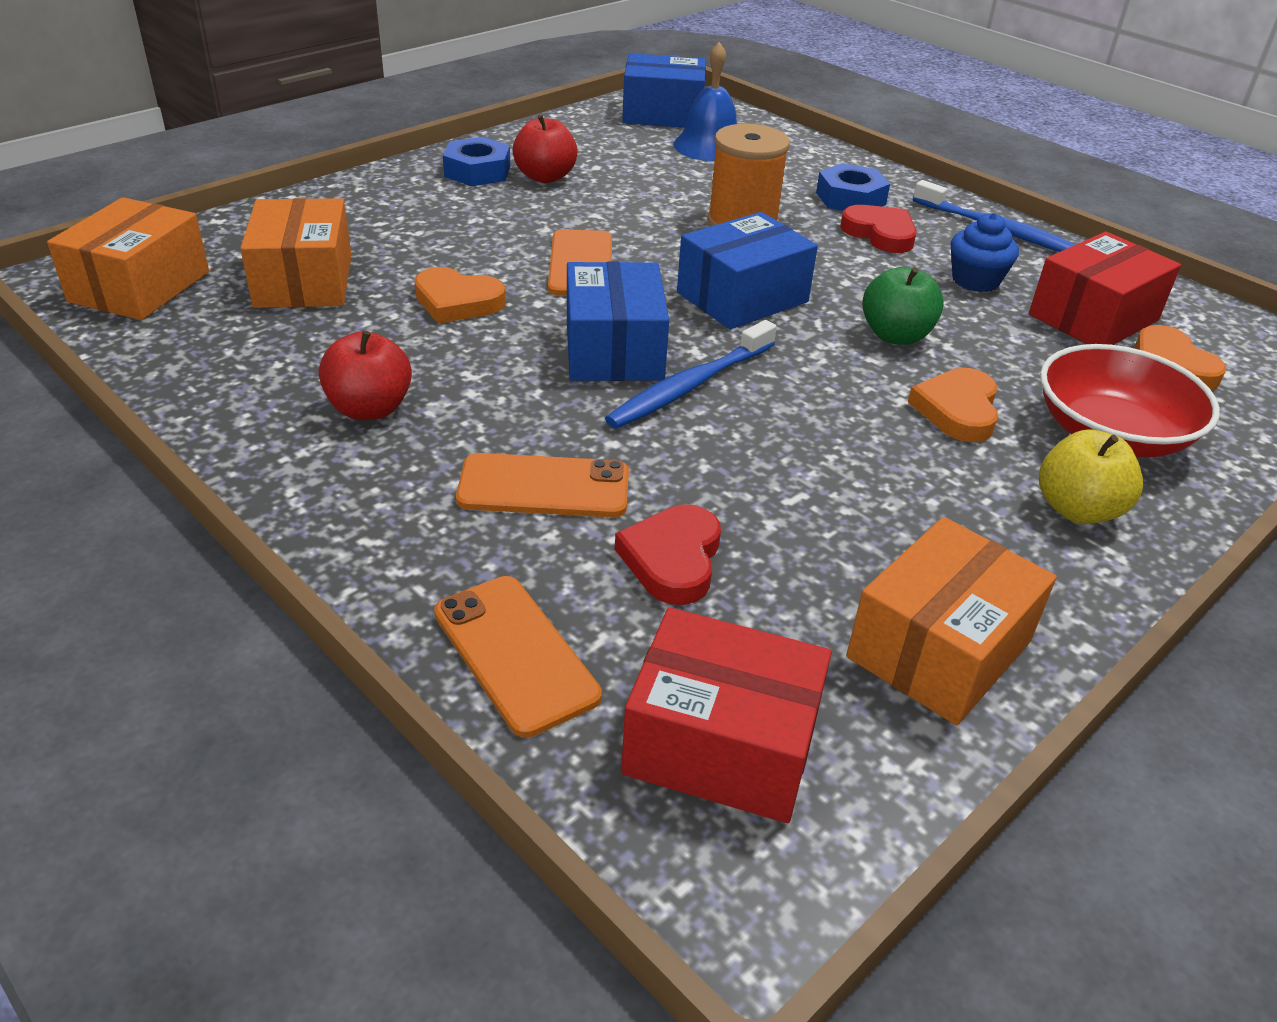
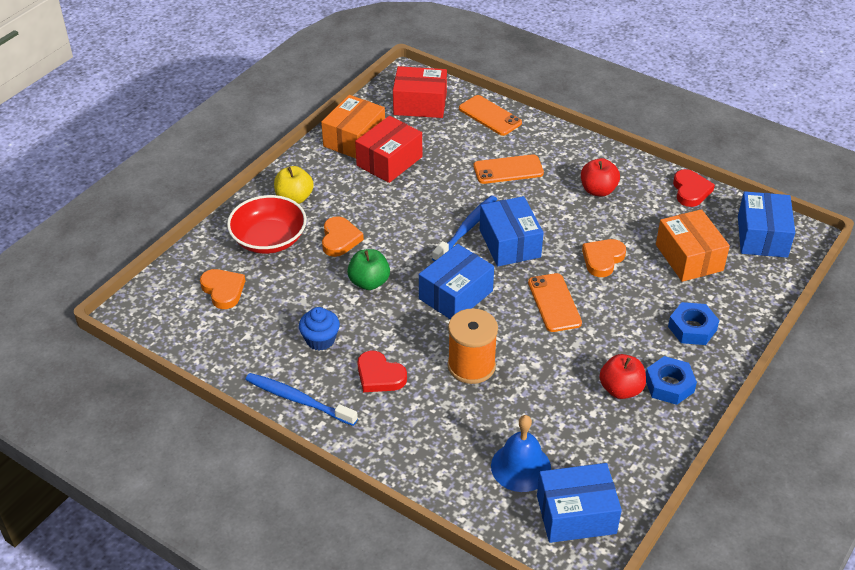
camera: 170 degrees right, 5 degrees up
(140, 287) = (762, 236): orange box -> blue box
(457, 301) = (602, 259): orange heart -> orange heart turned 60 degrees counterclockwise
(672, 559) = (450, 152): red heart -> red heart (690, 191)
(850, 198) = (402, 415): blue nut -> blue nut (692, 328)
(1093, 317) = (255, 321): red box -> red box (389, 161)

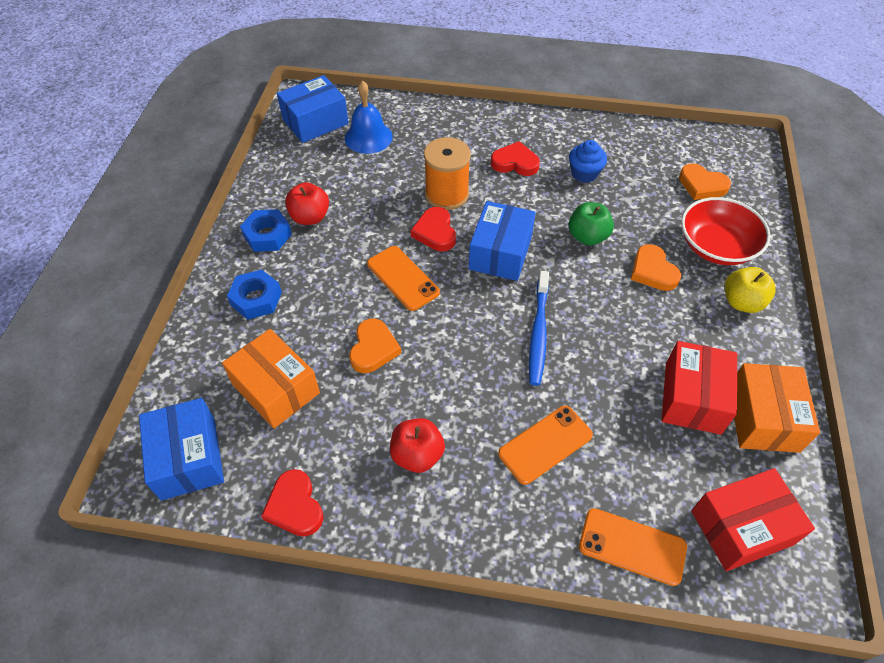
camera: 155 degrees right, 10 degrees up
(298, 400) = (561, 127): blue toothbrush -> none
(504, 332) = (435, 232): none -> red heart
(510, 243) = (482, 331): blue box -> none

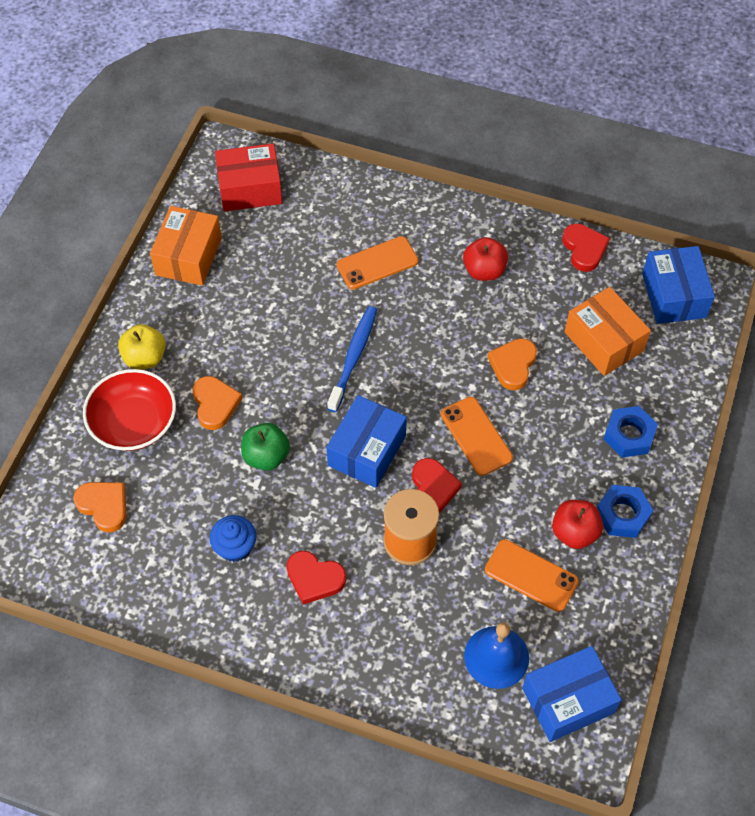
camera: 170 degrees left, 5 degrees up
(632, 546) = (335, 189): orange phone -> orange phone (531, 575)
(692, 398) = (239, 280): red box -> none

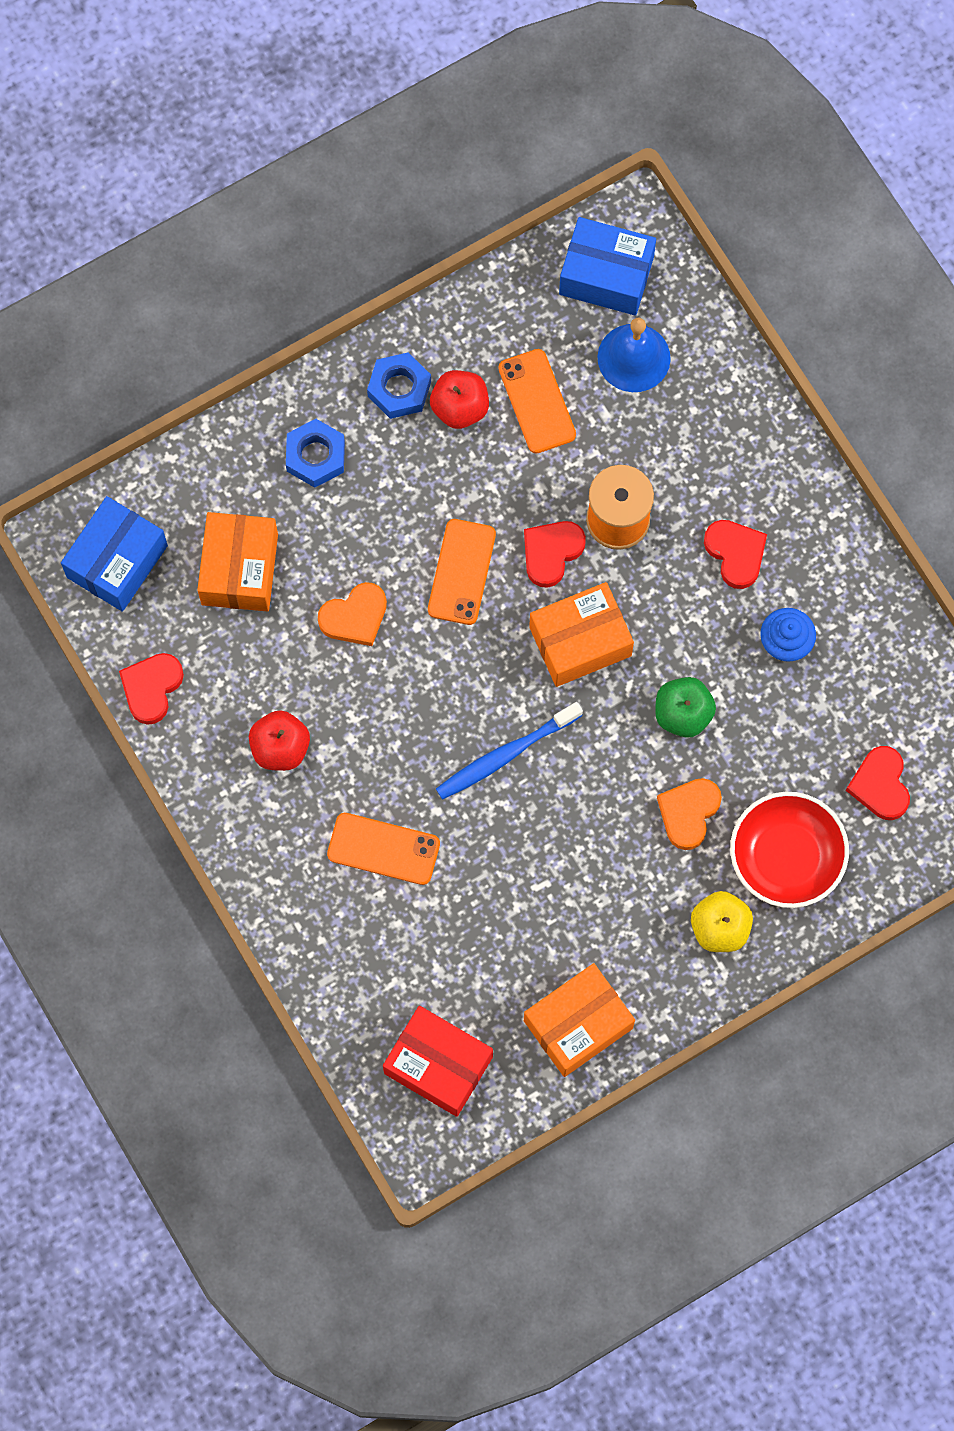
camera: 140 degrees left, 15 degrees up
(104, 506) = (880, 785): orange heart -> red heart
(367, 451) = (580, 641): blue box -> orange box

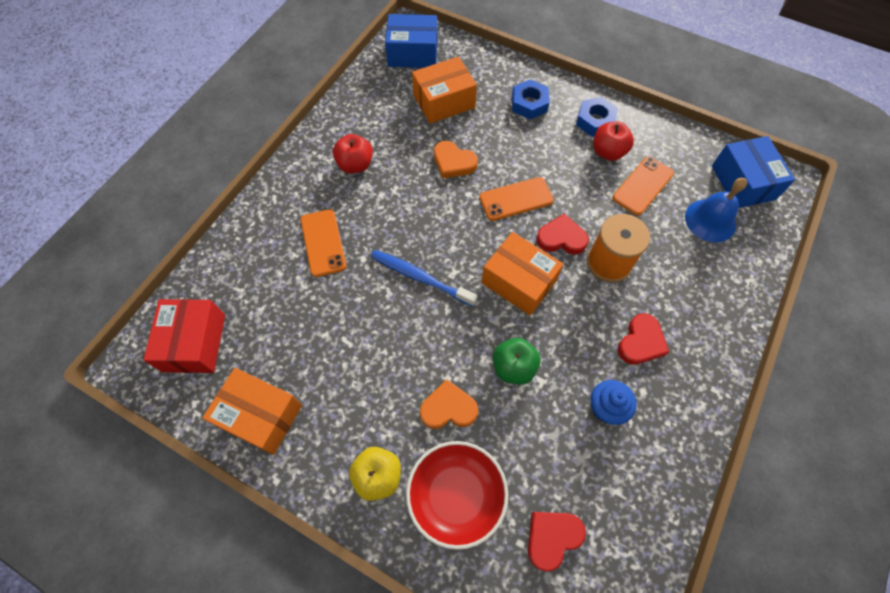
camera: 60 degrees right, 10 degrees down
(151, 688) = (354, 96): red heart -> none

